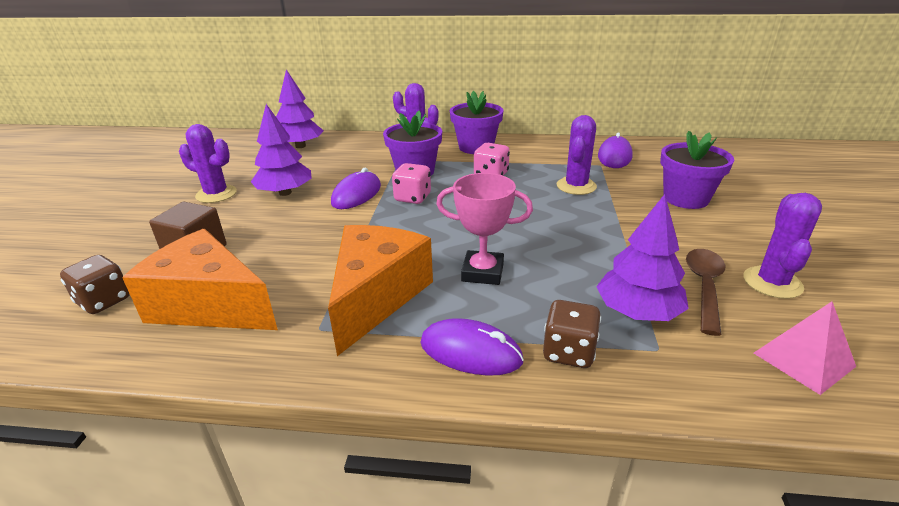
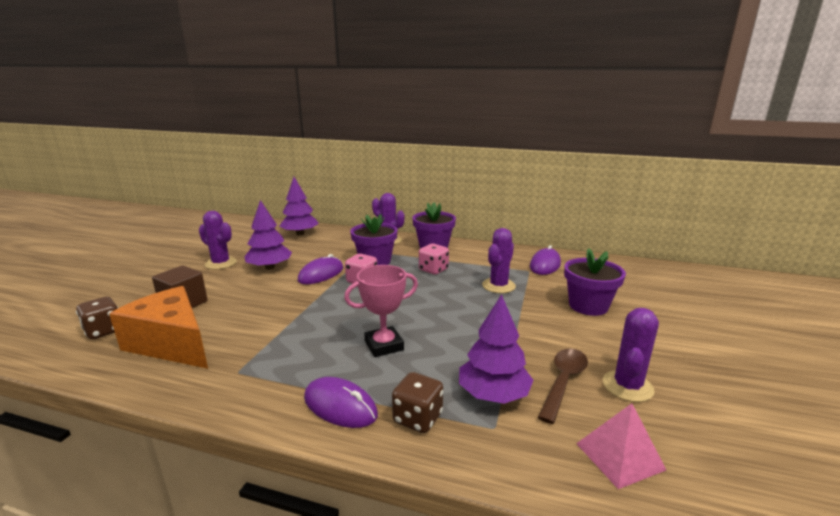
camera: 10 degrees right, 10 degrees down
(376, 296) = (293, 353): orange cheese -> none
(482, 272) = (384, 345): pink trophy -> pink trophy turned 45 degrees counterclockwise

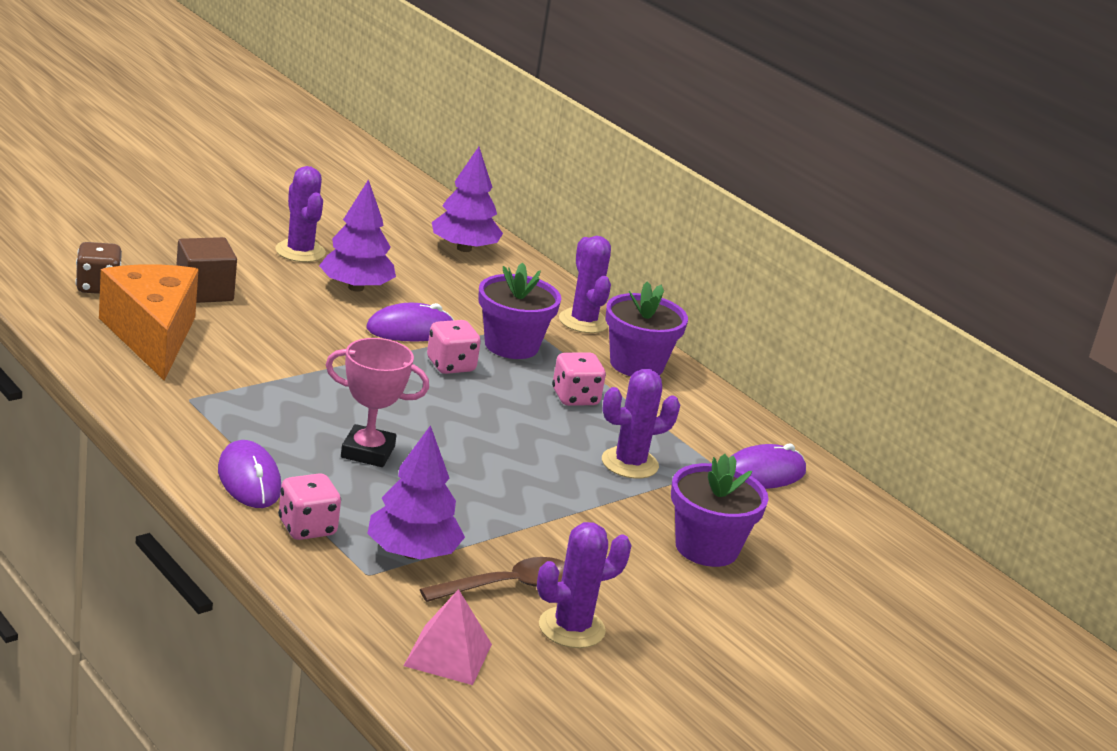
camera: 30 degrees right, 5 degrees up
(417, 418) = (307, 528): brown dice -> pink dice

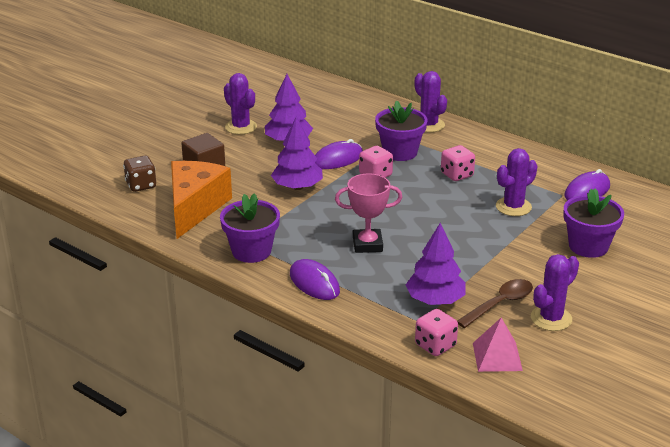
camera: 10 degrees left, 5 degrees up
(152, 336) = (195, 208): orange cheese -> orange cheese turned 45 degrees clockwise
(307, 528) = (367, 303): pink dice -> pink dice (435, 345)
(464, 248) = (331, 97): purple tree -> purple tree (297, 187)
(636, 365) = (475, 143): purple flower pot -> purple flower pot (251, 251)

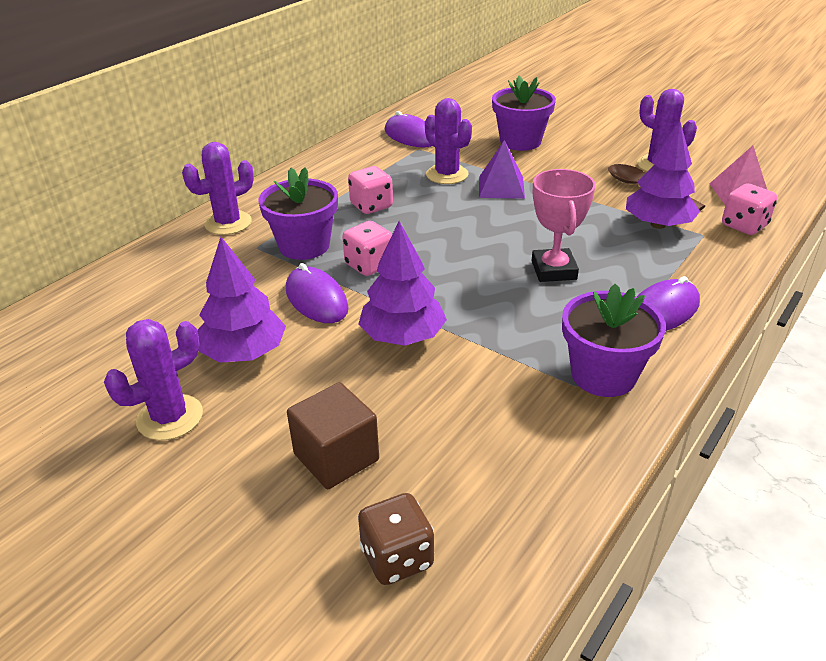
camera: 90 degrees left, 5 degrees up
(195, 208) = (480, 457): orange cheese -> none
(494, 231) = (501, 187): none -> purple pyramid

